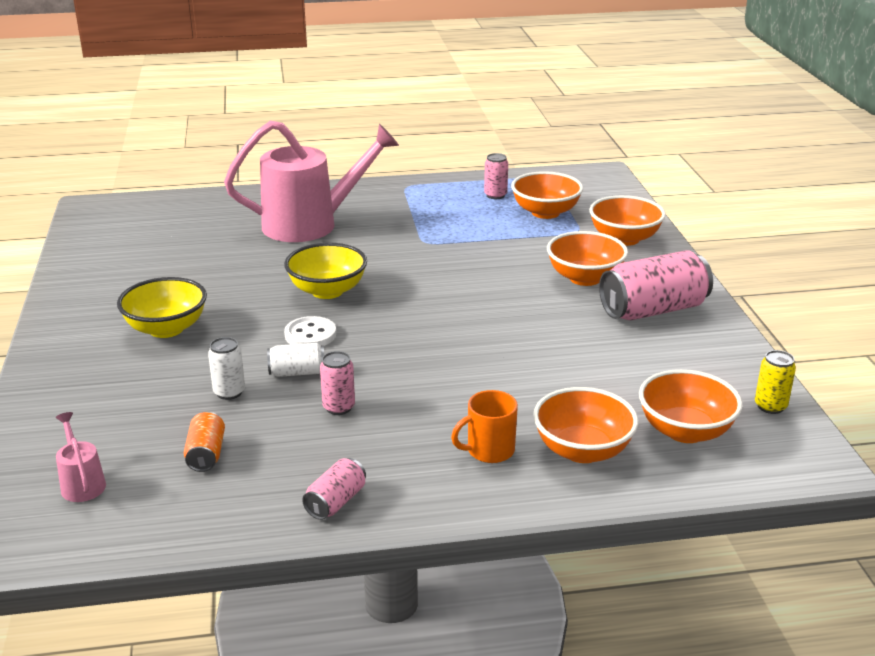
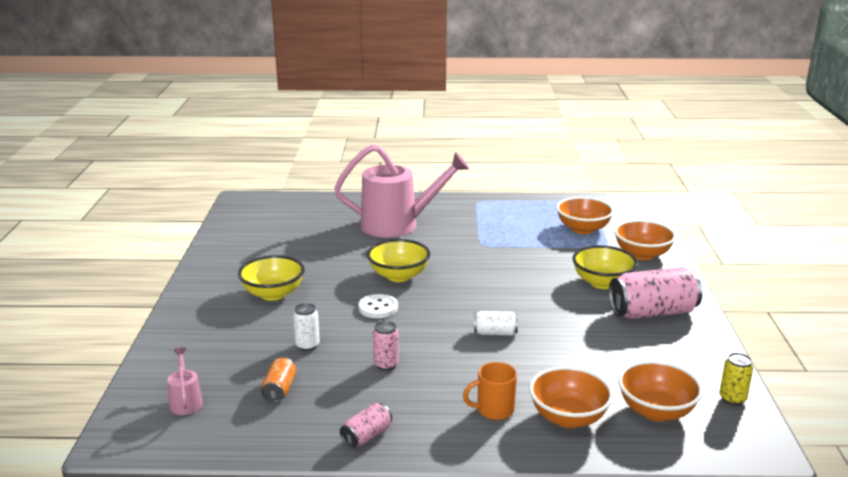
camera: 10 degrees right, 5 degrees down
(297, 372) = (361, 335): white can -> white can (495, 333)
(495, 195) = (546, 213): pink can -> none
(585, 278) = (602, 283): orange bowl -> yellow bowl

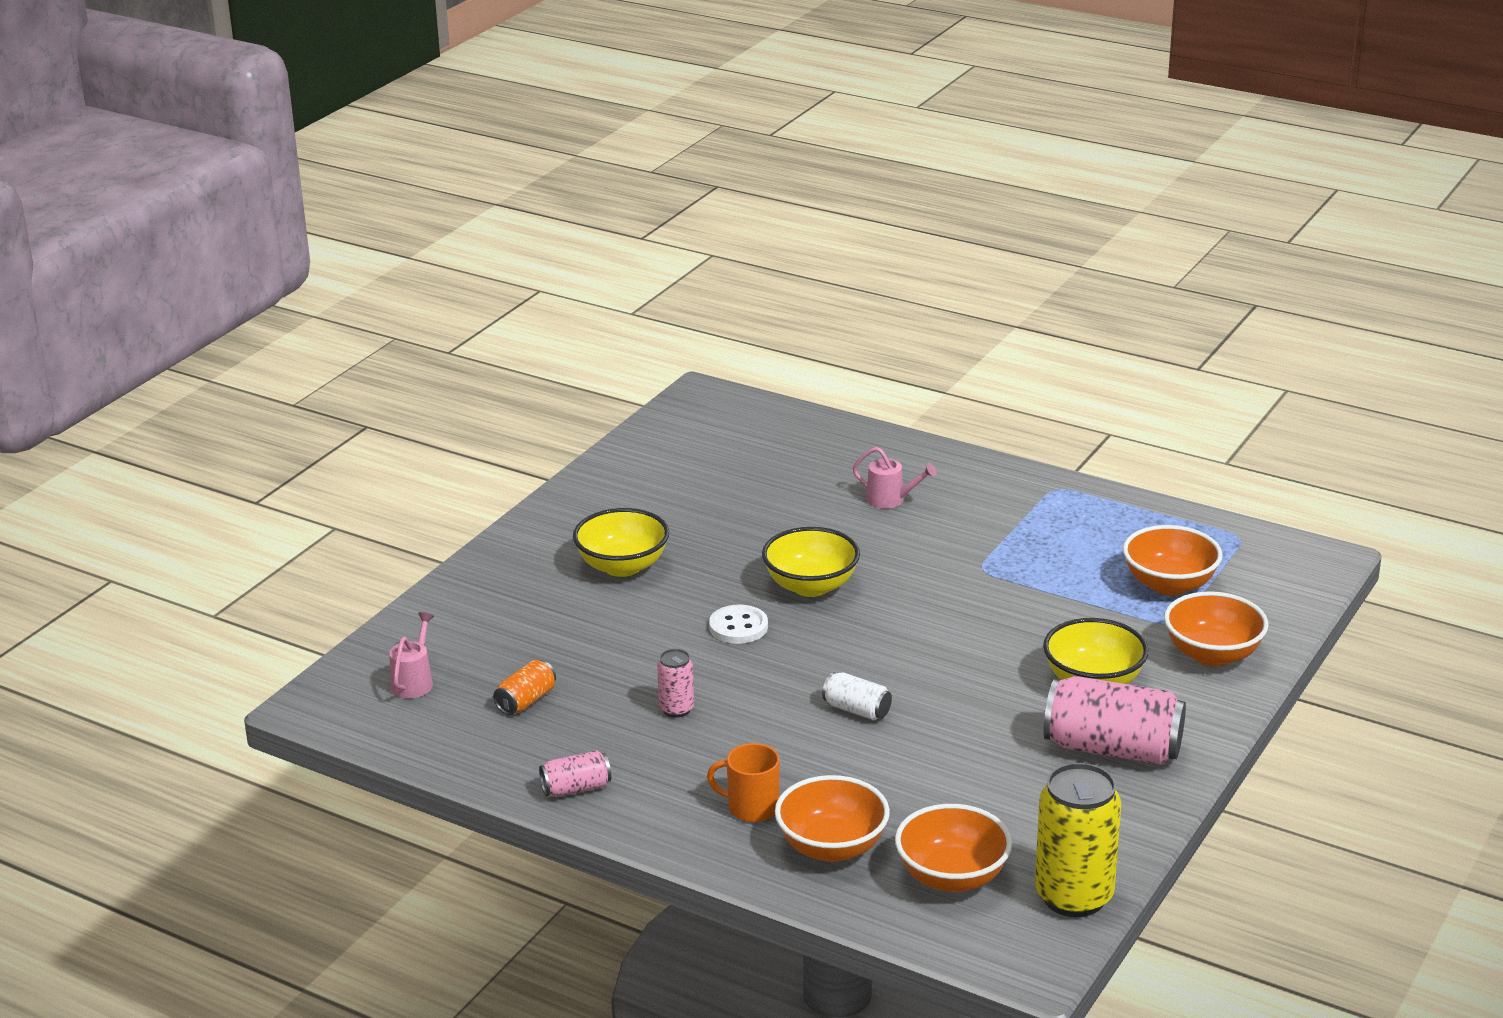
camera: 30 degrees right, 5 degrees up
(307, 345) = (605, 653): white can -> none
(399, 224) = (891, 500): pink watering can -> pink watering can, size x0.41
(732, 399) = (1074, 897): yellow can -> yellow can, size x2.01

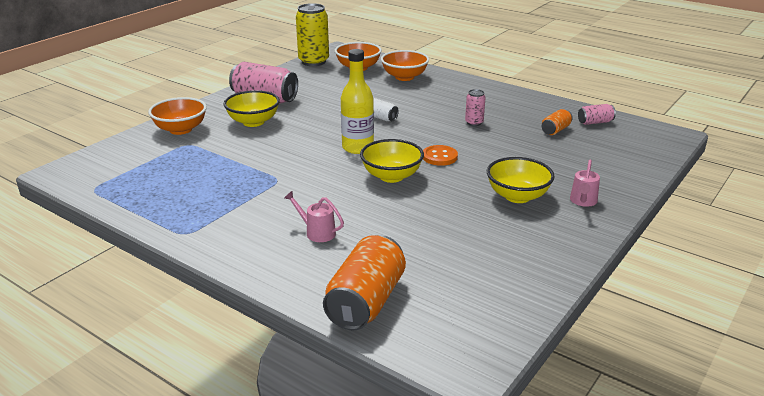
camera: 175 degrees left, 0 degrees up
(414, 681) = (623, 141): pink watering can -> pink watering can (583, 202)
(576, 788) = (518, 98): pink can -> pink can (595, 122)
(738, 627) = (439, 157): white button -> orange button
(751, 807) = (437, 89): orange mug -> none
(809, 436) = (366, 302): none -> orange can
(879, 636) = (357, 148): none -> yellow bottle
(1169, 585) = (169, 163): orange bowl -> none

